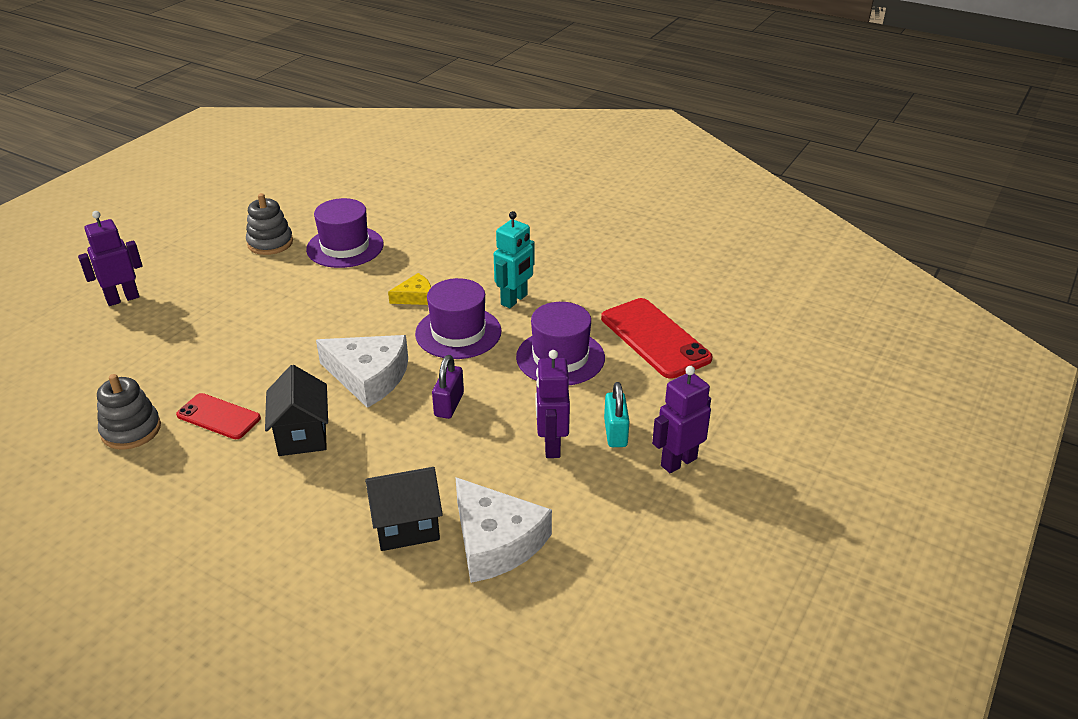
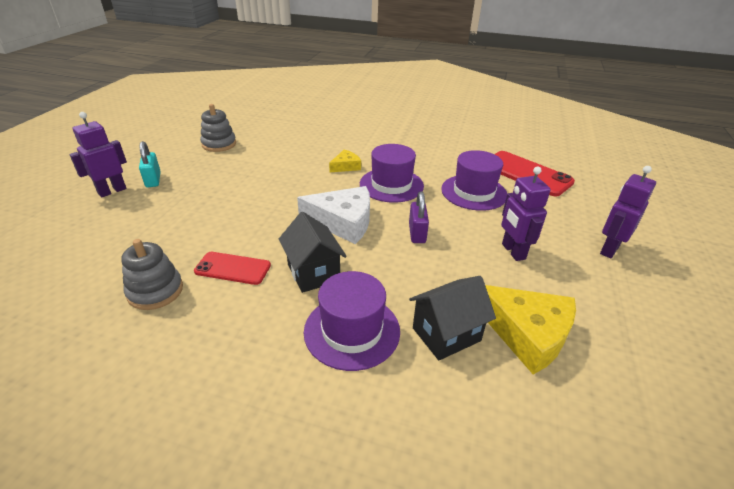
camera: 15 degrees left, 0 degrees up
(345, 247) = (276, 142): purple hat -> purple hat (352, 331)
(496, 541) = (527, 333): white cheese -> yellow cheese
(514, 300) = (416, 161): turquoise robot -> none
(615, 433) = (550, 236): turquoise padlock -> turquoise padlock (153, 180)

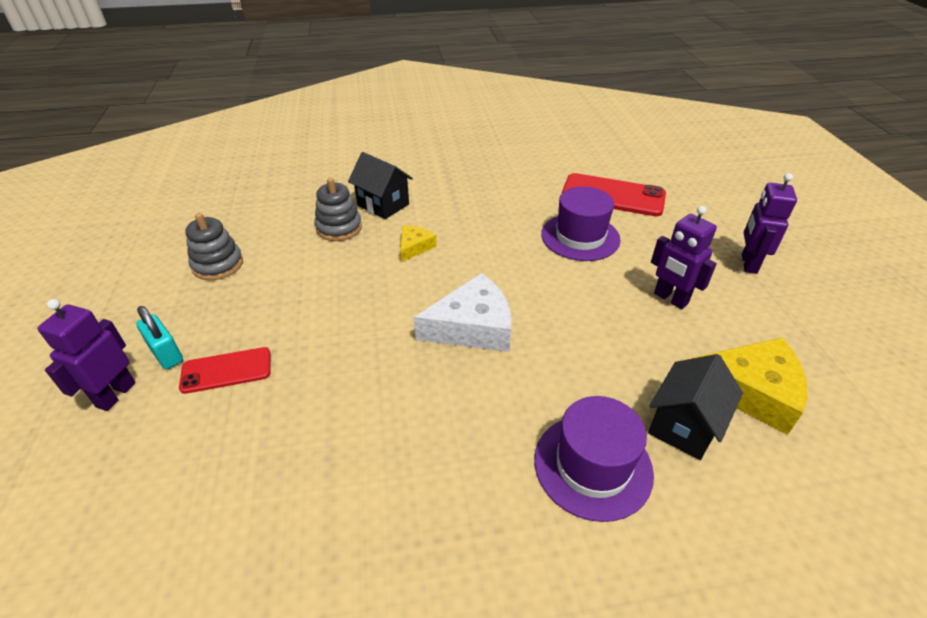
camera: 25 degrees left, 5 degrees up
(155, 291) = (319, 522): grey stacking toy -> grey stacking toy (339, 228)
(233, 268) = (393, 444): red phone -> red phone (226, 370)
(313, 273) = (493, 409): black house -> black house (383, 205)
(391, 185) = (487, 256): purple hat -> none
(417, 233) = (563, 312): purple padlock -> none

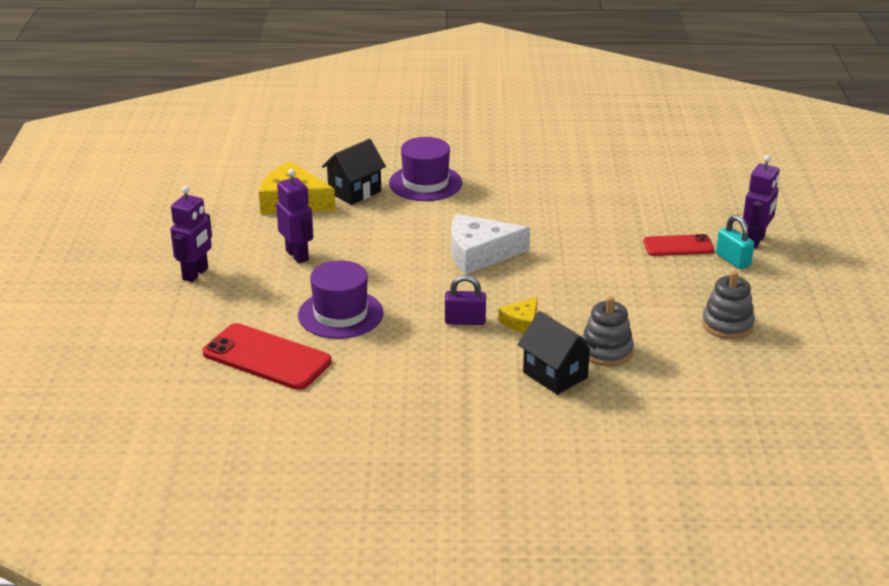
camera: 170 degrees left, 10 degrees down
(466, 242) = (465, 321): none -> purple padlock

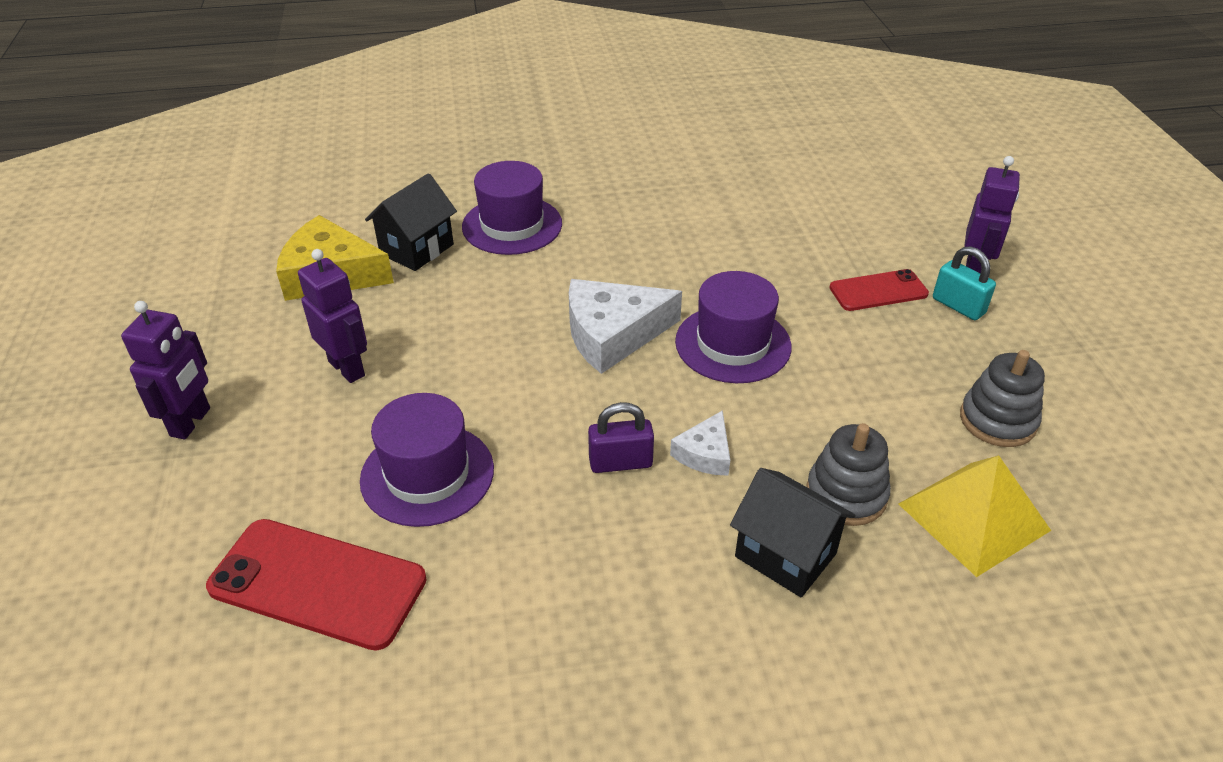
camera: 10 degrees left, 10 degrees up
(521, 322) = (705, 453): yellow cheese -> white cheese
(561, 266) = (733, 344): none -> purple hat
(685, 370) = (973, 517): none -> yellow pyramid

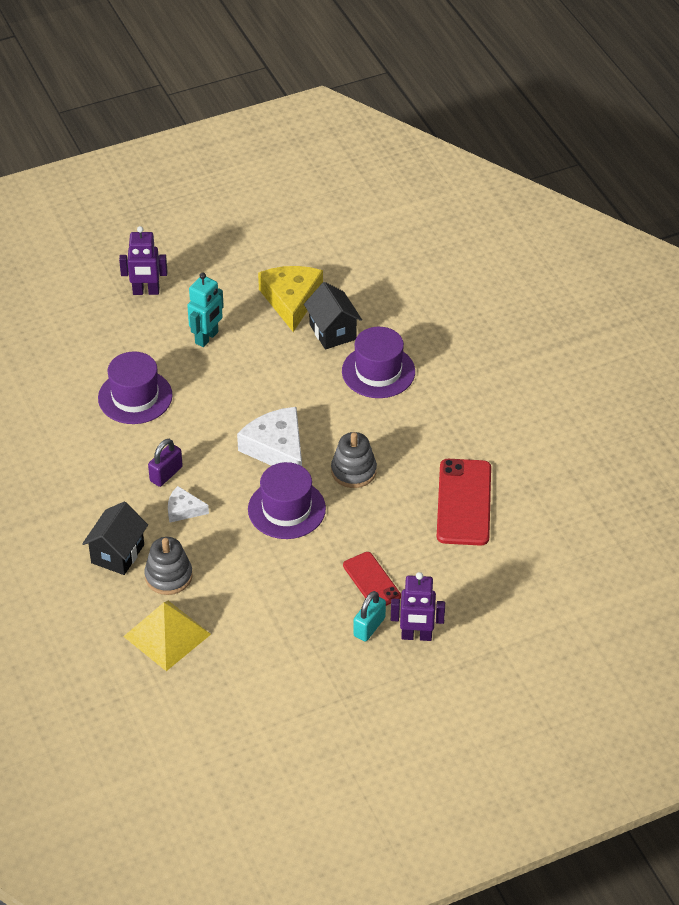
camera: 75 degrees right, 5 degrees up
(318, 583) = (55, 378): red phone -> red phone (464, 502)
(347, 368) = (207, 338): purple robot -> turquoise robot
(417, 249) = (332, 332): black house -> black house turned 45 degrees clockwise
(620, 462) = (166, 474): purple padlock -> purple padlock turned 60 degrees clockwise
(997, 420) = (253, 647): grey stacking toy -> grey stacking toy (353, 471)

